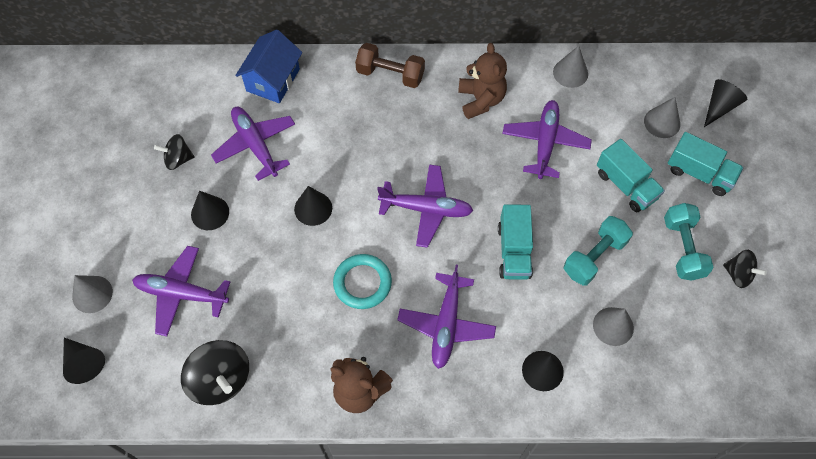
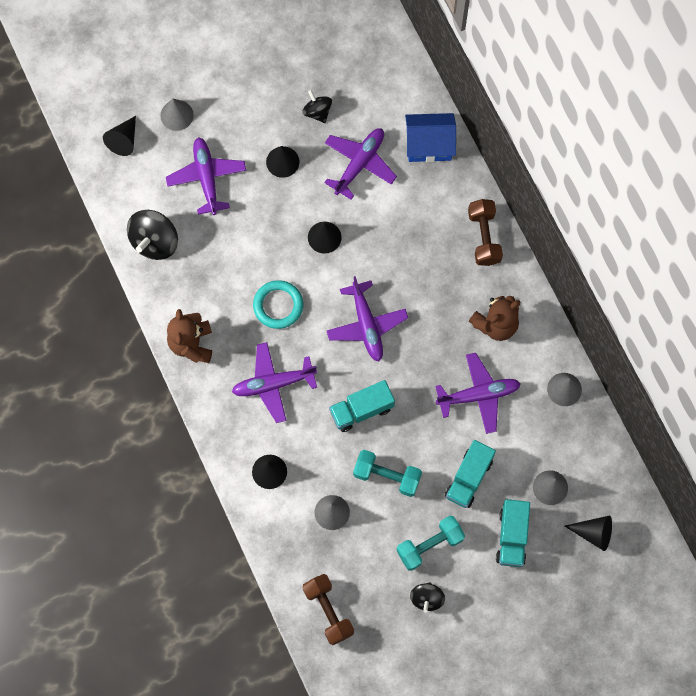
camera: 65 degrees right, 10 degrees up
(722, 376) = (328, 611): none -> brown dumbbell

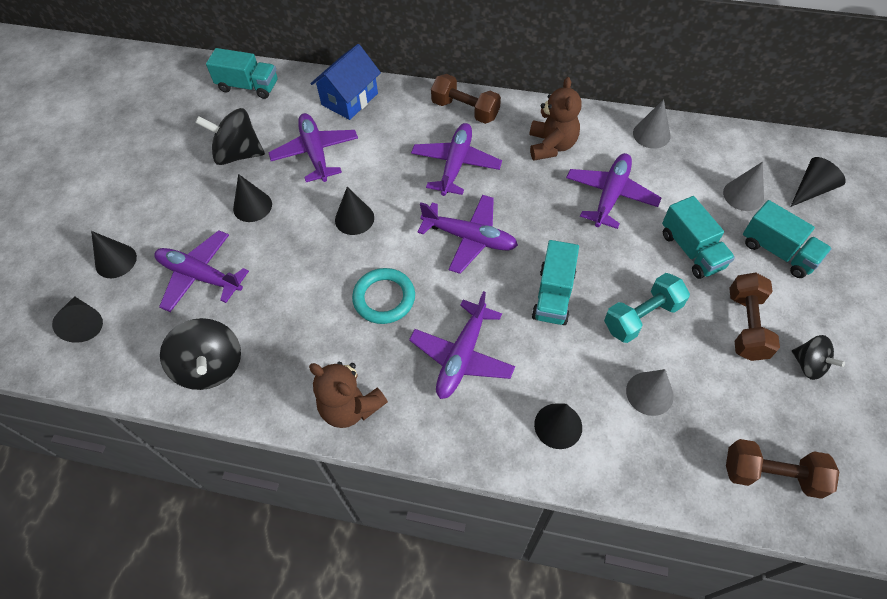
camera: 50 degrees left, 15 degrees down
(177, 115) = (116, 261): grey cone -> black cone
(317, 112) = (238, 154): black spinning top -> black spinning top, size x1.67
(383, 60) = (248, 86): none -> turquoise truck
(425, 269) = (456, 164): none -> purple plane
(429, 545) = (746, 325): turquoise dumbbell -> brown dumbbell

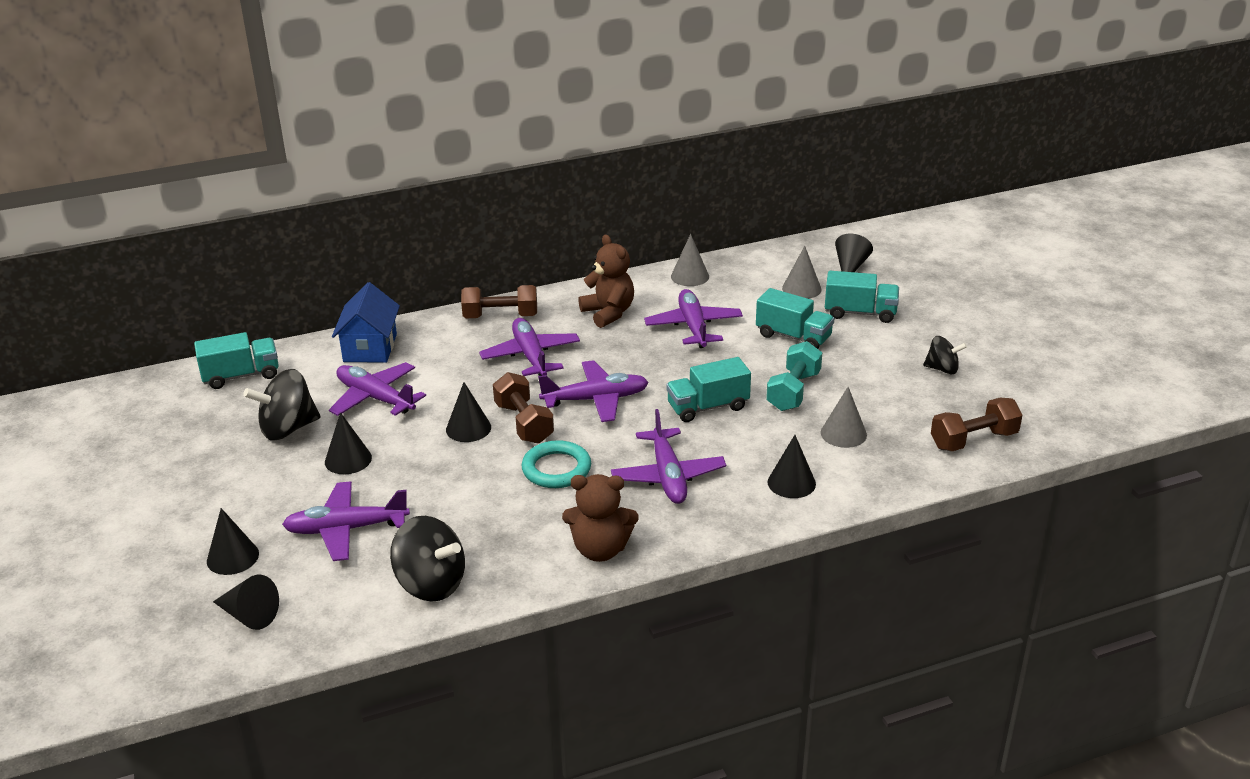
camera: 35 degrees left, 25 degrees down
(553, 295) = (708, 407): turquoise truck -> turquoise truck turned 90 degrees clockwise
(746, 325) = (877, 365): brown dumbbell -> brown dumbbell (524, 423)

